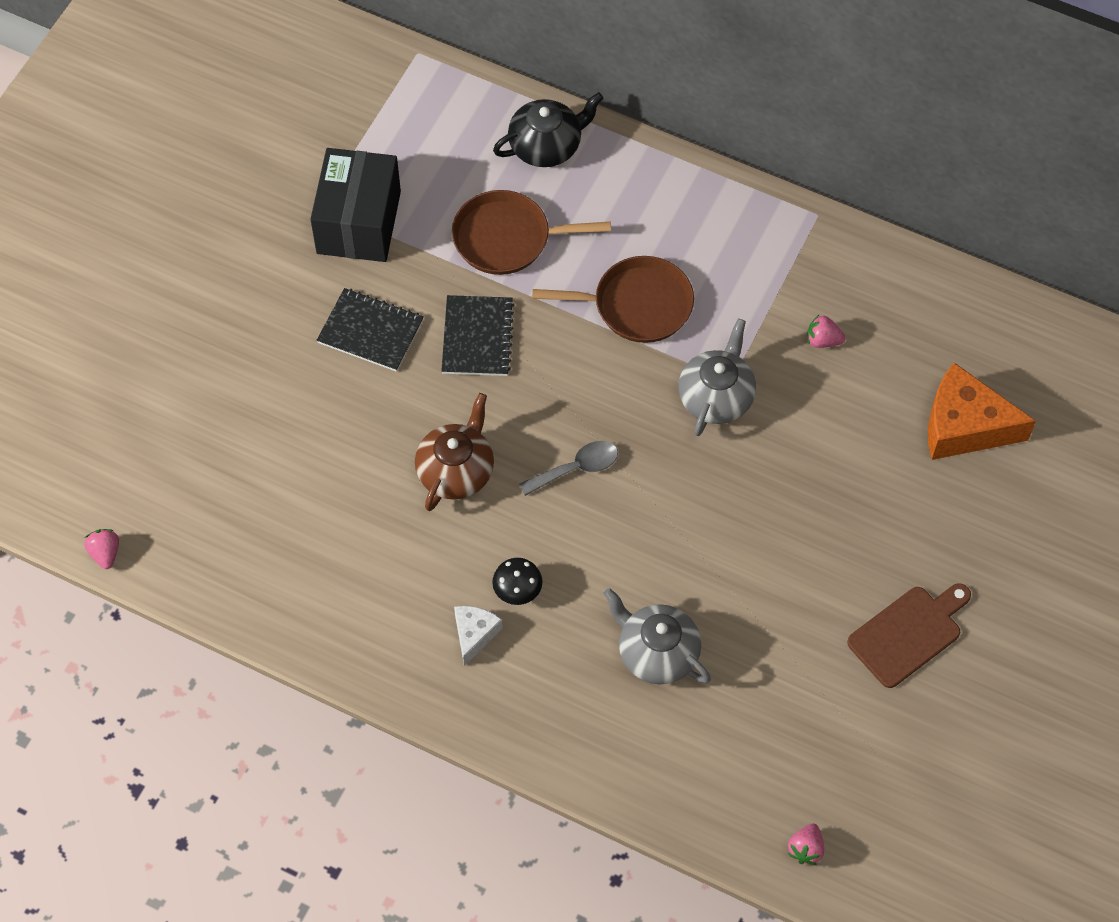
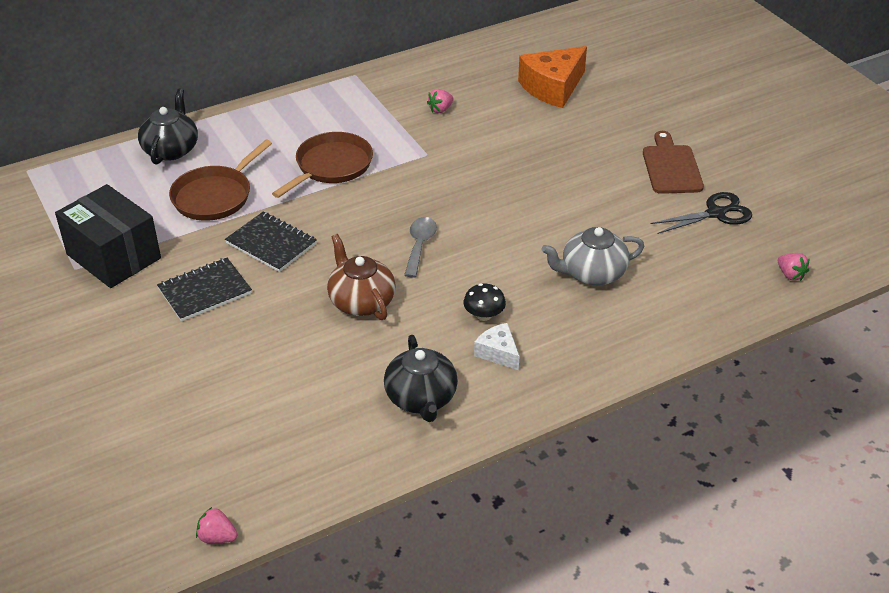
camera: 55 degrees left, 20 degrees down
(367, 605) = (421, 398): none -> black teapot
(716, 397) = (433, 165): grey teapot -> none
(857, 723) = (716, 213): none -> black scissors

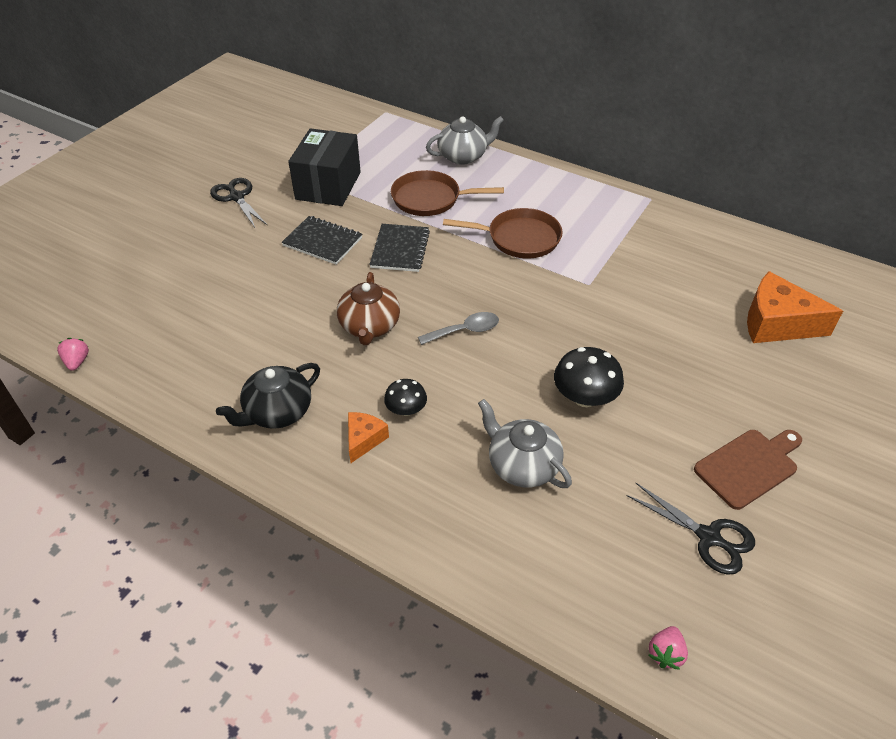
camera: 60 degrees right, 5 degrees up
(54, 332) = (236, 197): none -> black scissors
(171, 149) = (463, 156): black teapot -> grey teapot
(361, 301) = (369, 326): brown teapot -> brown teapot turned 150 degrees clockwise
(440, 109) = (659, 265): pink strawberry -> none
(498, 353) = (364, 440): white cheese -> orange cheese
(549, 212) = (584, 397): none -> black mushroom

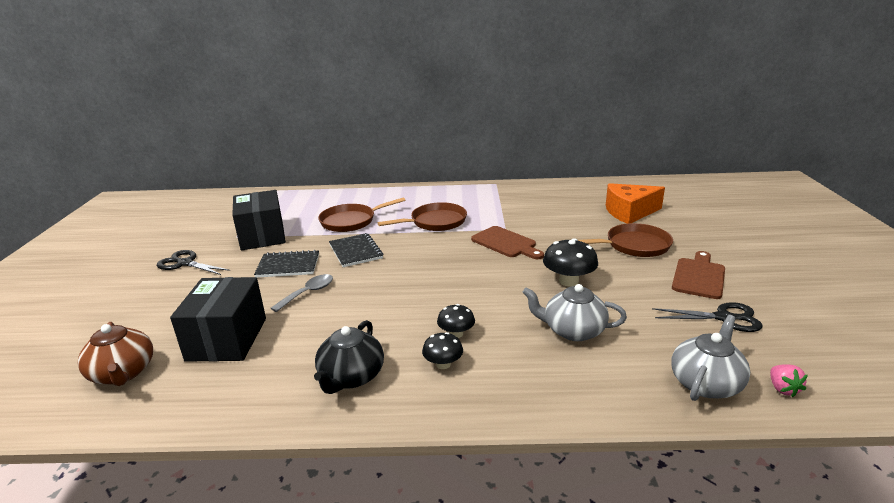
camera: 30 degrees left, 20 degrees down
(77, 362) = (103, 423): pink strawberry -> none
(211, 315) = (227, 339): none -> black box
(364, 440) = (443, 364): orange cheese -> black mushroom
(369, 326) = (376, 298): brown teapot -> brown teapot (123, 373)
(463, 156) = (353, 196): grey teapot -> grey teapot (706, 383)
(465, 331) = (450, 276): grey spoon -> grey spoon (308, 293)
(569, 307) = (506, 243): none -> brown cutting board
(721, 381) = (634, 245): none -> brown pan

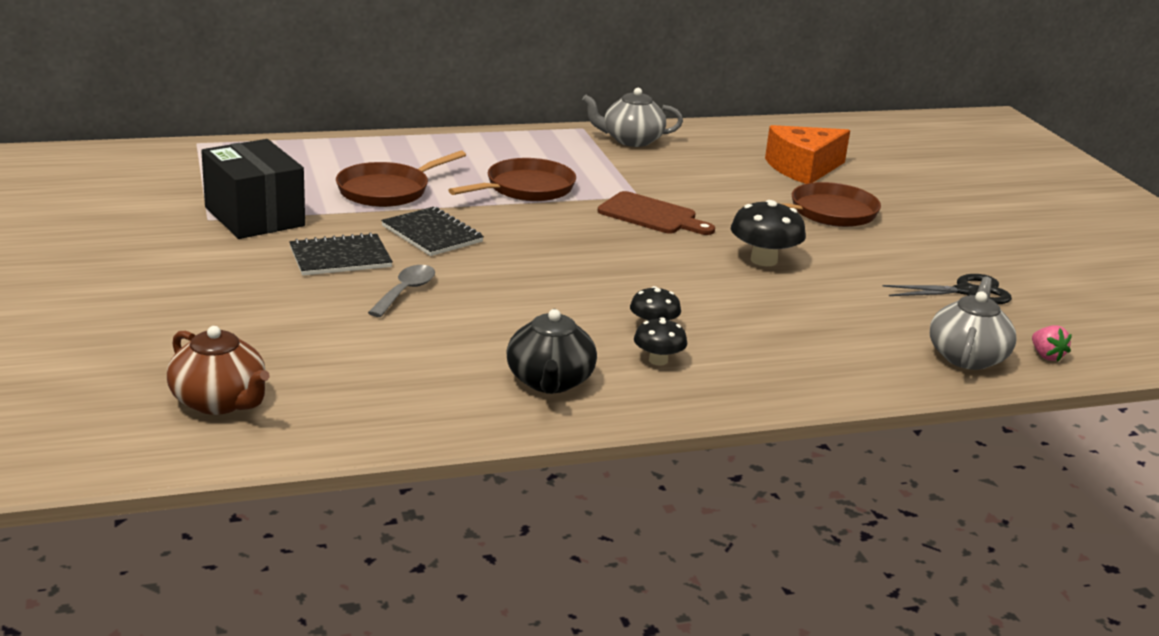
camera: 20 degrees left, 0 degrees up
(185, 263) = (159, 261): black scissors -> none
(227, 339) = (336, 353): black box -> none
(573, 330) = (797, 315): grey teapot -> grey teapot (631, 140)
(698, 276) = (923, 247): brown cutting board -> none

